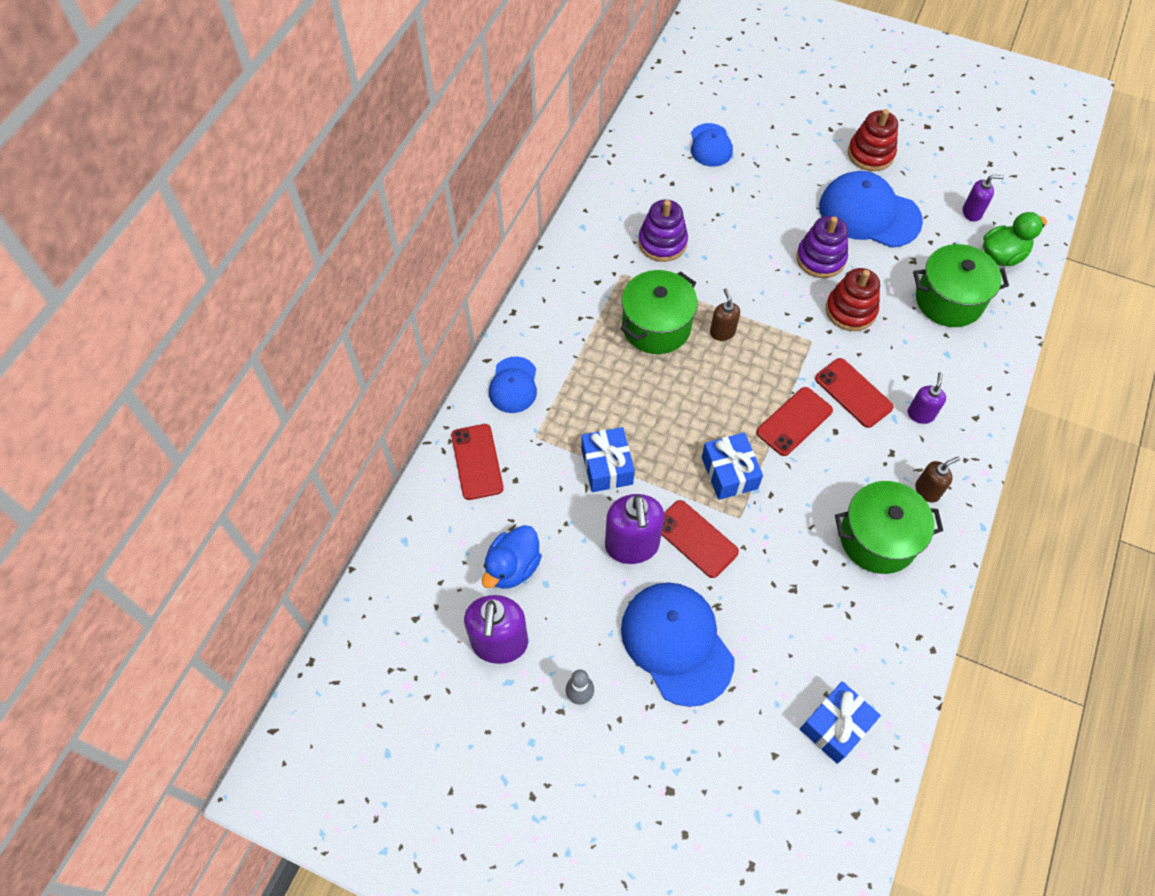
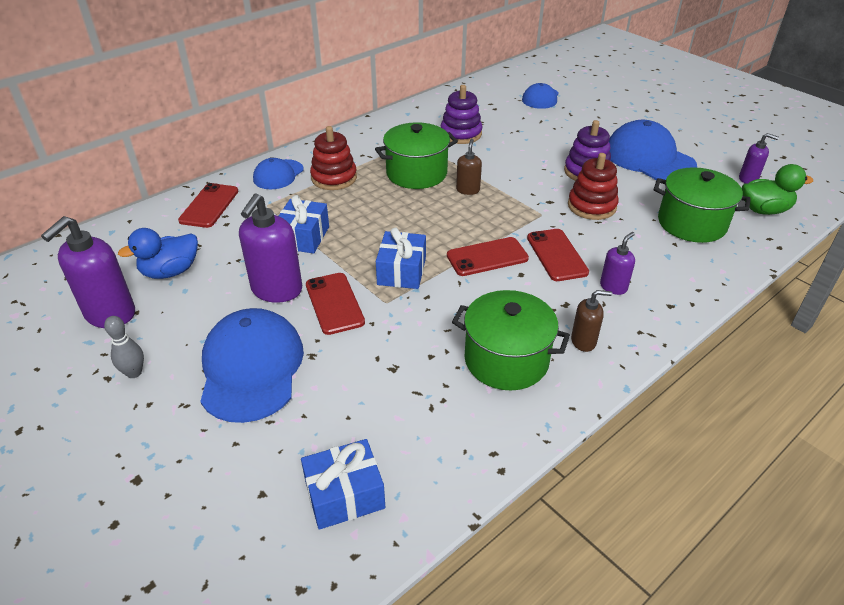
camera: 25 degrees right, 20 degrees down
(870, 154) = (673, 129): red stacking toy -> red stacking toy (334, 178)

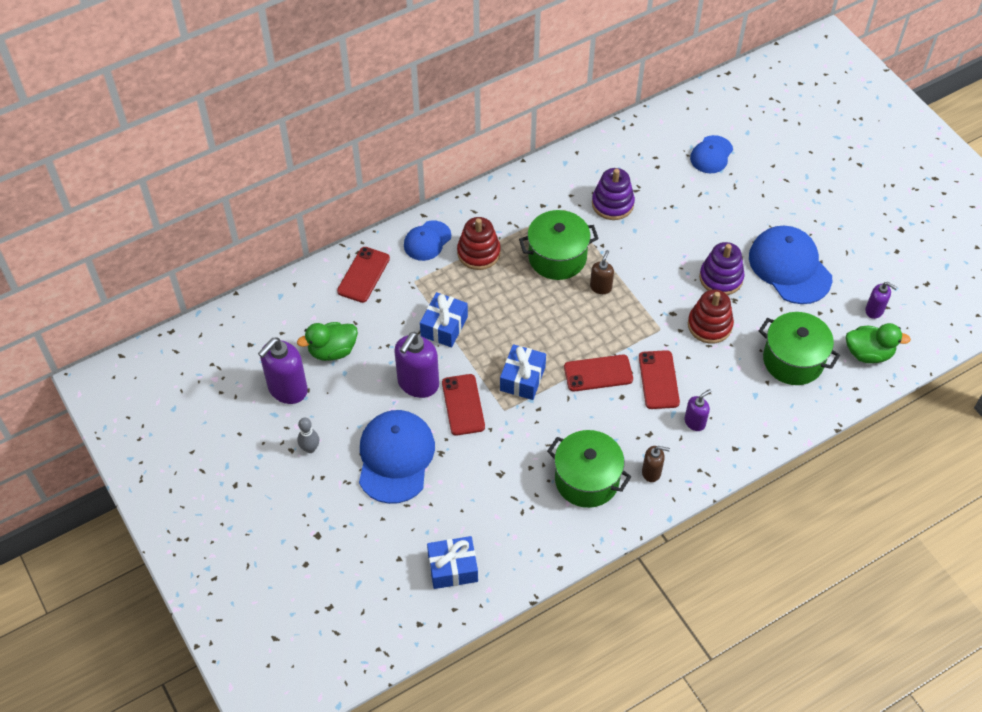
camera: 10 degrees right, 15 degrees up
(170, 272) = (332, 351): blue duck -> green duck

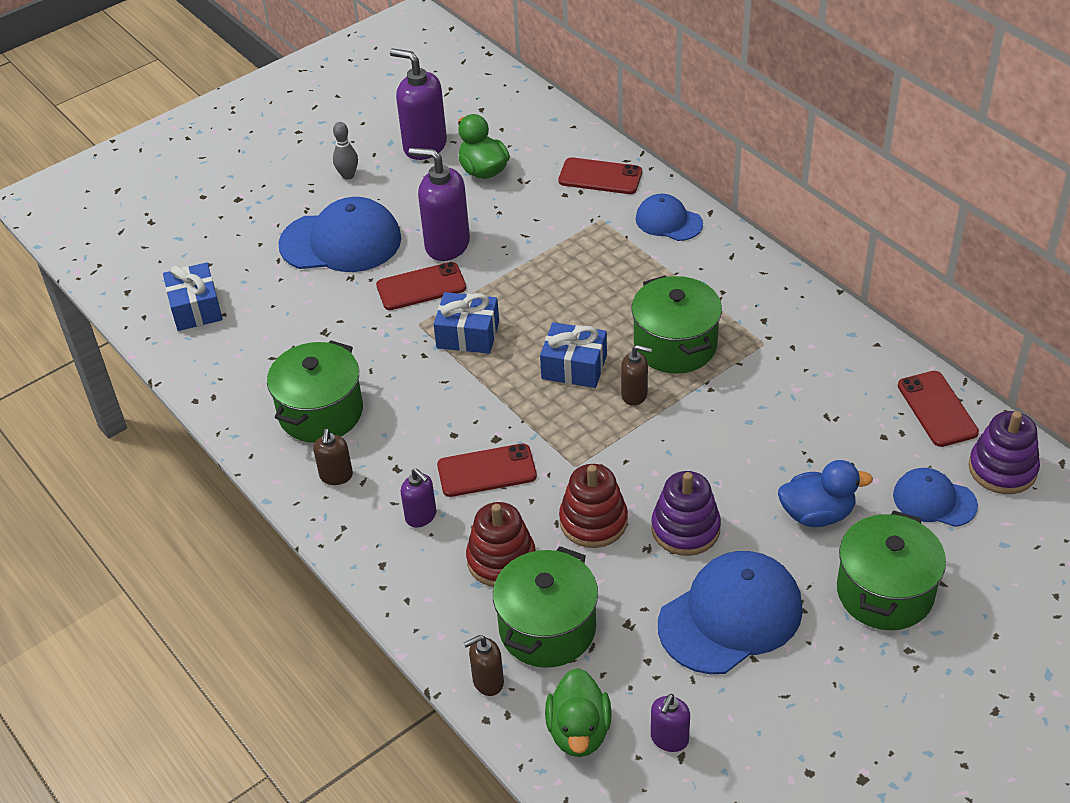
camera: 85 degrees right, 10 degrees down
(444, 326) = (536, 255): blue gift -> blue gift (574, 367)
(478, 253) = (662, 269): red stacking toy -> red stacking toy (501, 560)
(598, 373) = (488, 406): red phone -> red phone (937, 409)
(612, 204) = (791, 392): purple stacking toy -> purple stacking toy (1002, 469)
(716, 211) = (817, 514): none -> blue duck
(777, 192) = (885, 592): none -> green pot
(831, 396) = (487, 682): none -> brown soap dispenser

